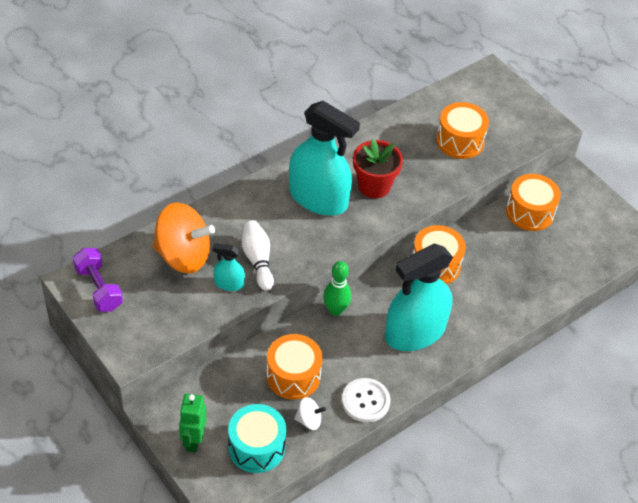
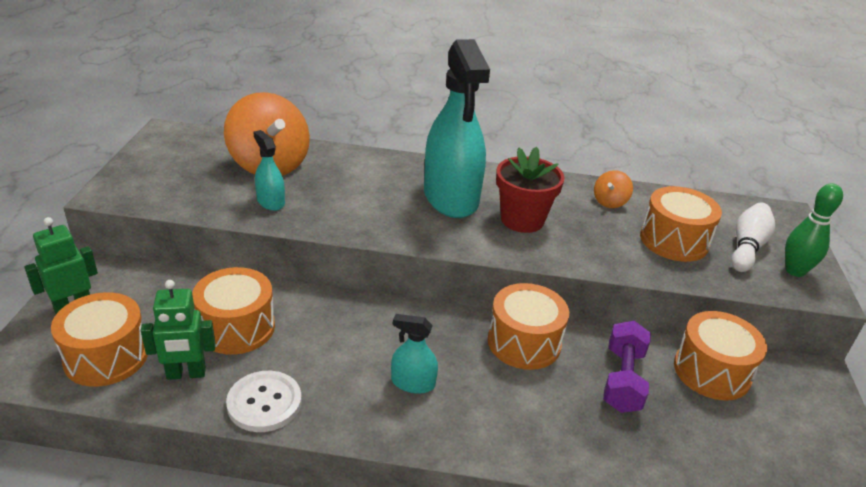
camera: 45 degrees right, 15 degrees down
(99, 288) = (173, 145): purple dumbbell -> purple dumbbell (622, 380)
(256, 447) = (106, 356): turquoise drum -> orange drum
(258, 260) = (323, 203): white bowling pin -> white bowling pin (747, 247)
(309, 420) = (186, 374): white spinning top -> green robot
(335, 310) = (361, 307): green bowling pin -> green bowling pin (795, 271)
(401, 133) = (610, 202): none -> orange spinning top
(415, 332) = (413, 383): turquoise spray bottle -> turquoise spray bottle, size x0.44

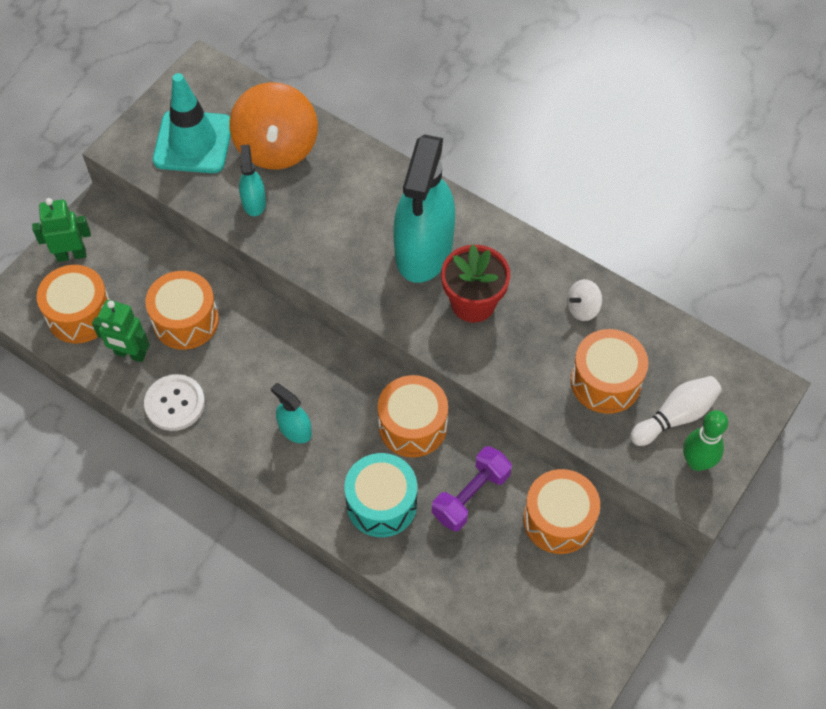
camera: 30 degrees right, 25 degrees up
(184, 176) = (193, 142): none -> turquoise traffic cone
(547, 417) = (381, 503): none -> turquoise drum
(610, 202) = (582, 308): orange spinning top -> white spinning top

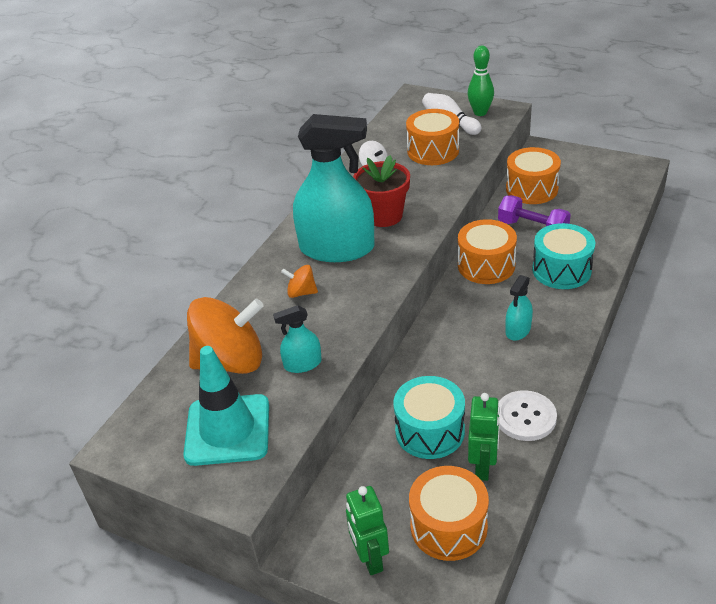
camera: 95 degrees left, 20 degrees down
(186, 320) = (430, 431): orange drum -> turquoise drum
(358, 210) = (301, 292): none -> orange spinning top

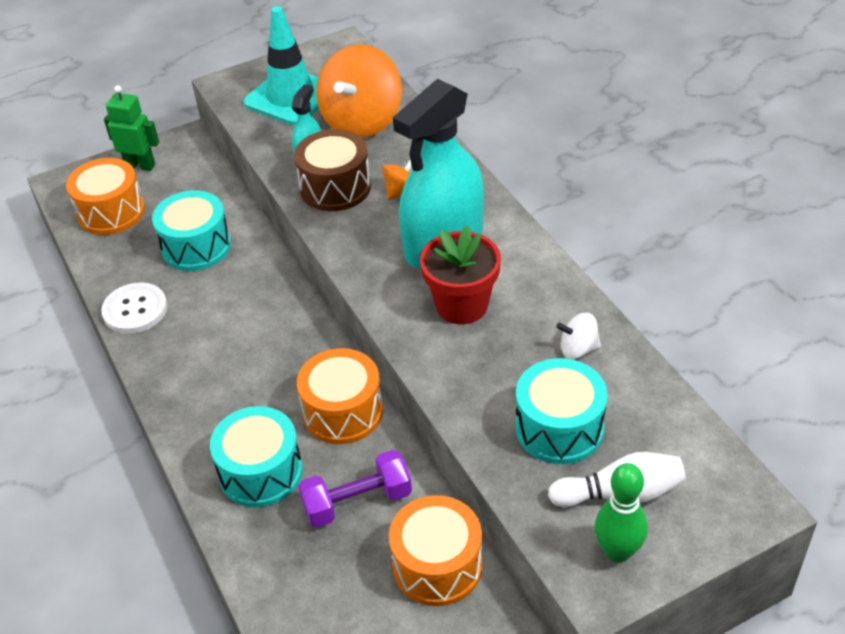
camera: 125 degrees right, 5 degrees up
(327, 327) = (335, 187): none -> brown drum
(433, 151) = (559, 428): orange drum -> turquoise drum
(483, 467) = (128, 256): green robot -> none
(518, 330) = (226, 372): turquoise spray bottle -> none

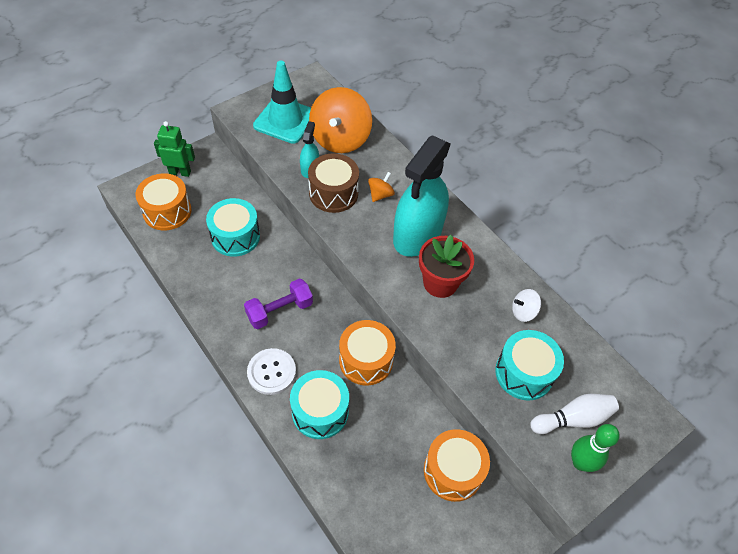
camera: 15 degrees left, 10 degrees up
(135, 310) = (202, 290): white button -> white button (271, 372)
(357, 502) = (390, 428): purple dumbbell -> purple dumbbell (280, 311)

